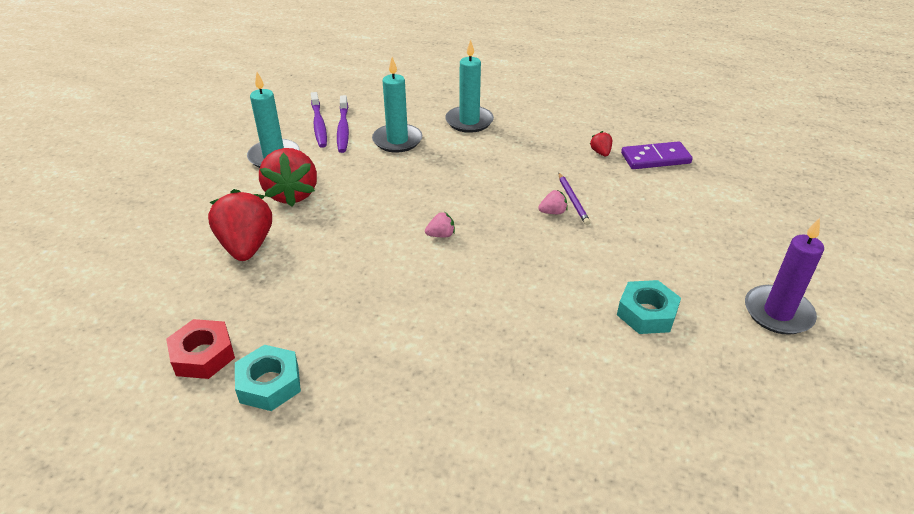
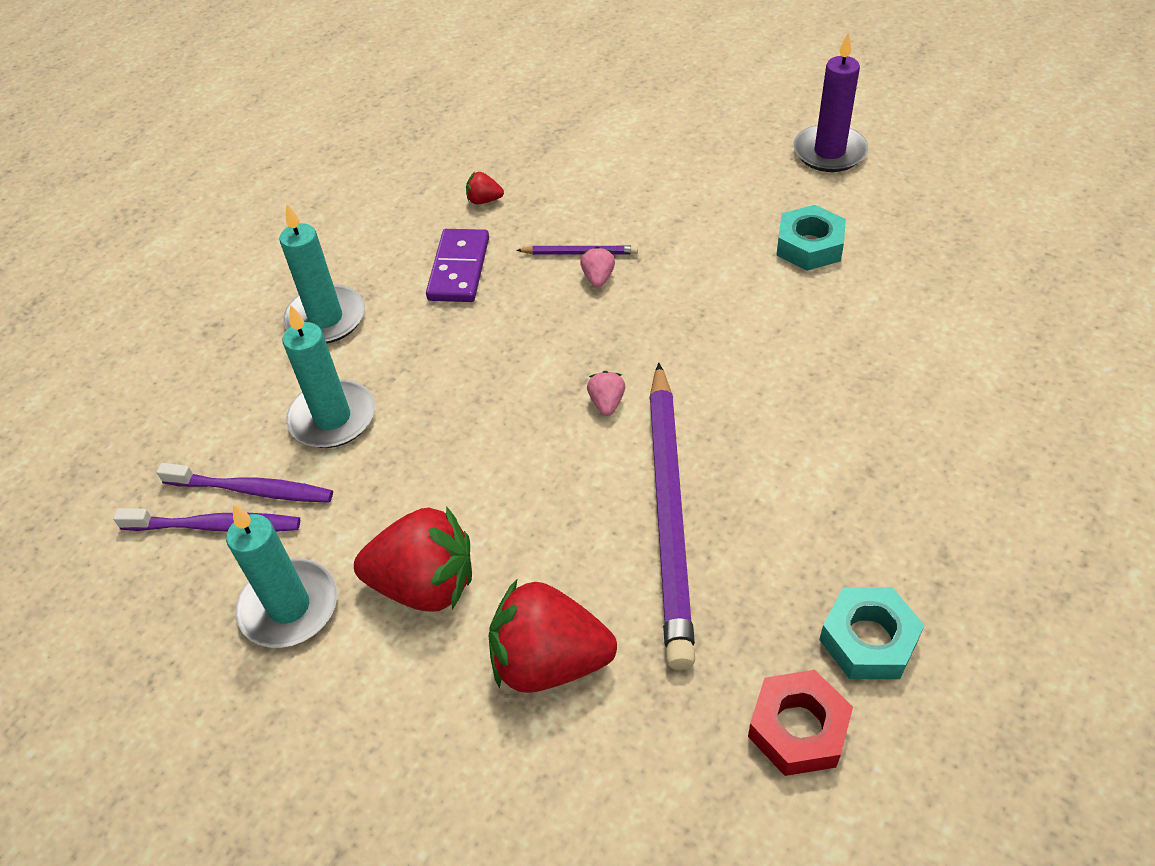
camera: 70 degrees left, 10 degrees up
(358, 276) = (669, 512): none -> purple pencil
(655, 158) = (522, 156): purple domino -> purple domino (459, 269)

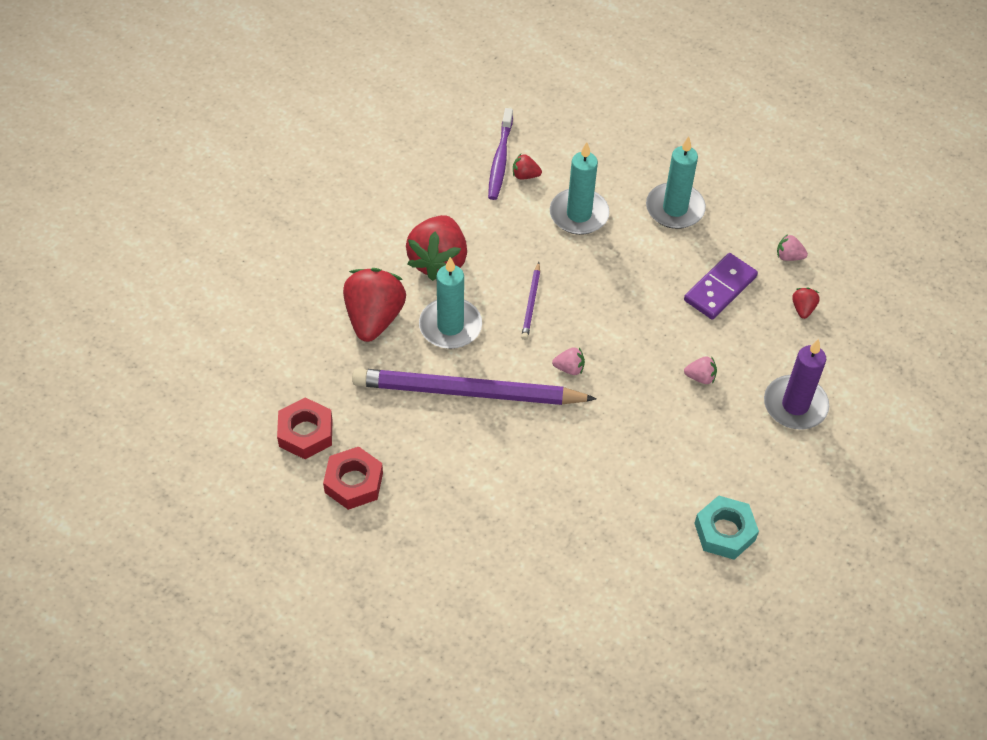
camera: 90 degrees right, 5 degrees up
(251, 490) = (525, 175): purple toothbrush -> red strawberry
(289, 607) = (436, 197): turquoise candle -> turquoise candle (450, 326)
(406, 214) = (789, 256): none -> pink strawberry
(459, 269) = (720, 288): purple domino -> purple domino turned 60 degrees counterclockwise
(579, 253) = (731, 368): purple pencil -> purple pencil (531, 303)
(829, 152) = (855, 577): purple candle -> purple candle (795, 405)
(868, 639) = (354, 482): turquoise nut -> red nut

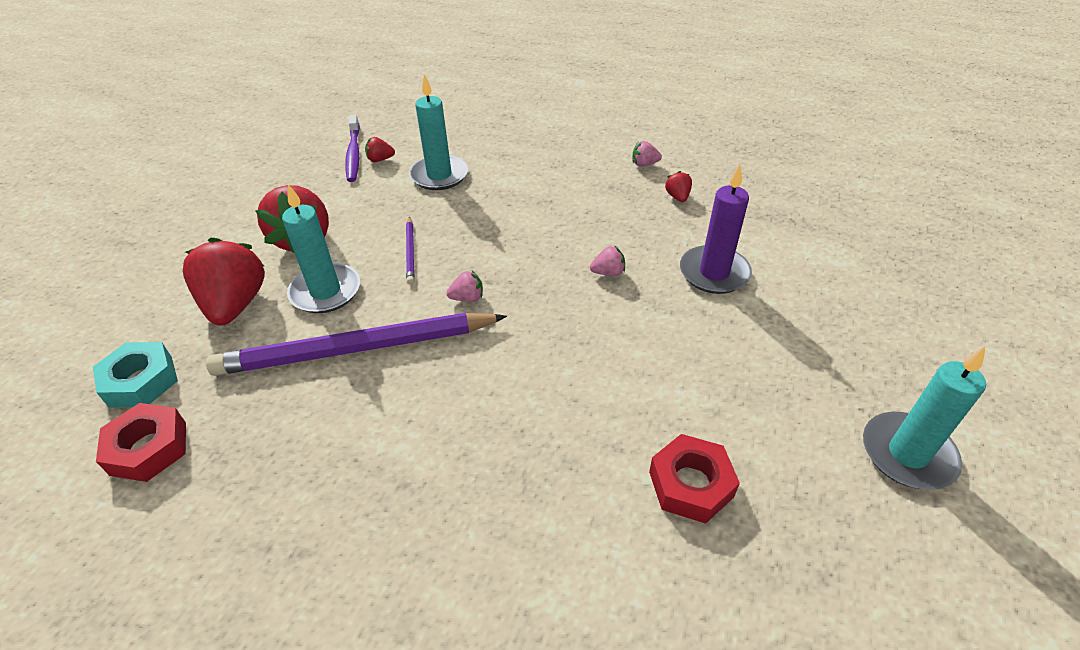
camera: 15 degrees left, 10 degrees down
(354, 482) = (218, 493): red nut -> red nut (691, 484)
(675, 208) = (527, 154): turquoise candle -> turquoise candle (907, 454)
(720, 288) = (594, 199): purple domino -> none
(724, 532) = (707, 416): turquoise nut -> turquoise nut (141, 381)

